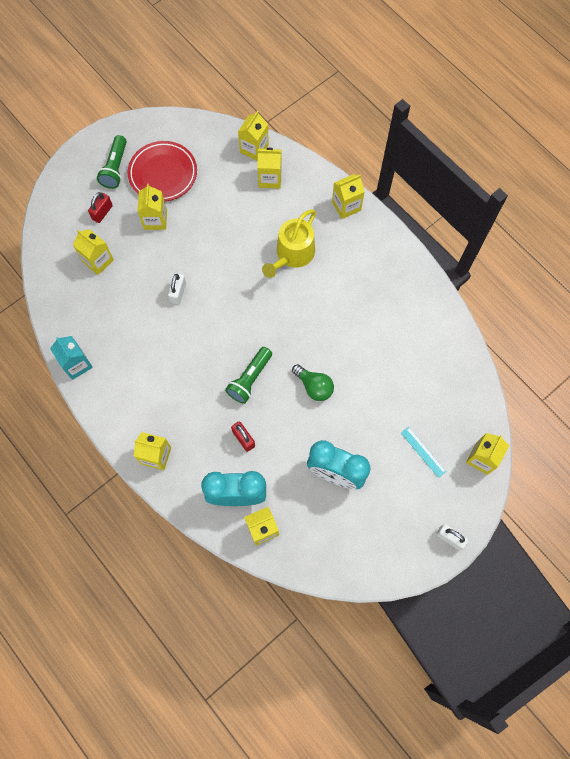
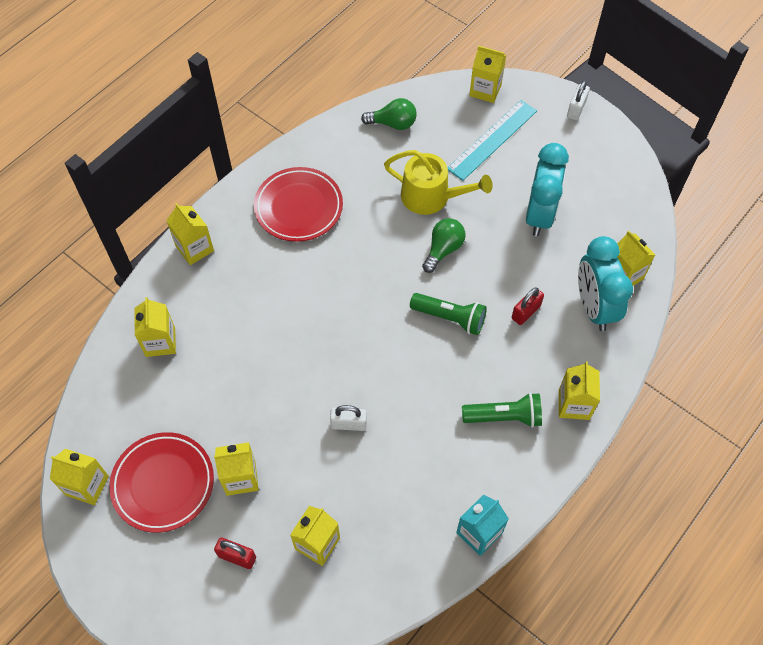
camera: 100 degrees left, 10 degrees down
(115, 168) = (158, 555): green flashlight -> green flashlight (504, 417)
(254, 149) = (113, 369): yellow carton -> yellow carton (87, 485)
(292, 254) = (272, 298): yellow watering can -> yellow watering can (431, 197)
(373, 283) = (298, 207): none -> red plate
(423, 452) = (492, 139): turquoise ruler -> turquoise ruler, size x1.86
(451, 370) = (393, 123): none -> green light bulb

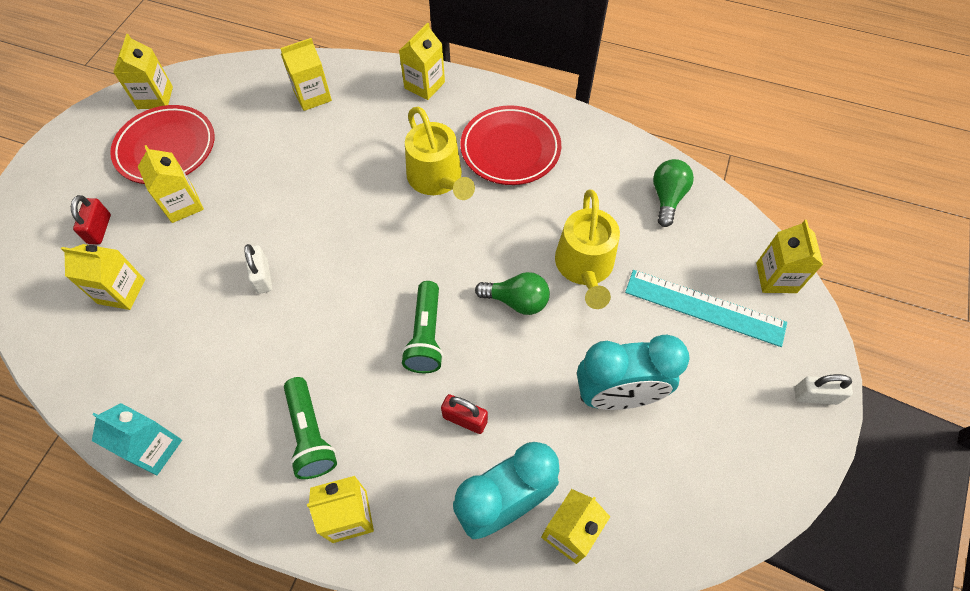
camera: 70 degrees right, 0 degrees up
(305, 268) = (437, 178): none -> yellow watering can
(393, 123) = (667, 198): green light bulb -> green light bulb turned 150 degrees counterclockwise

